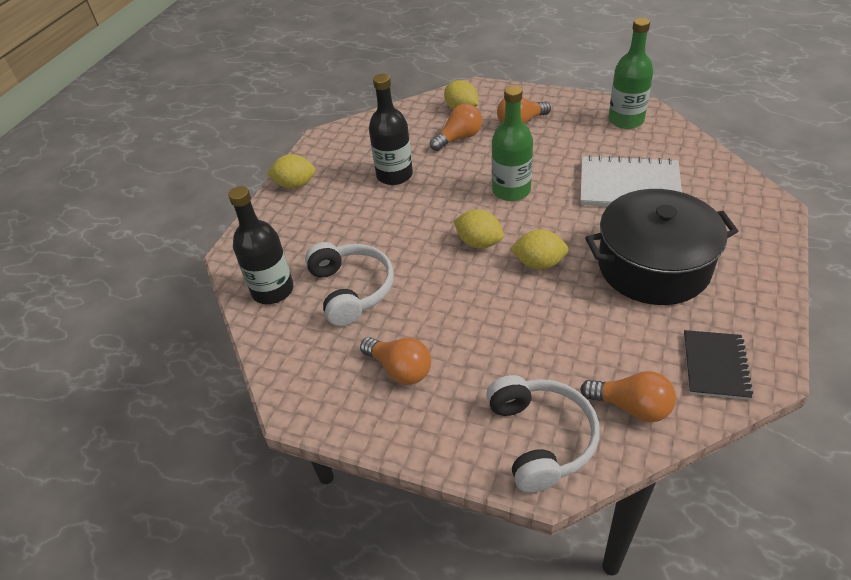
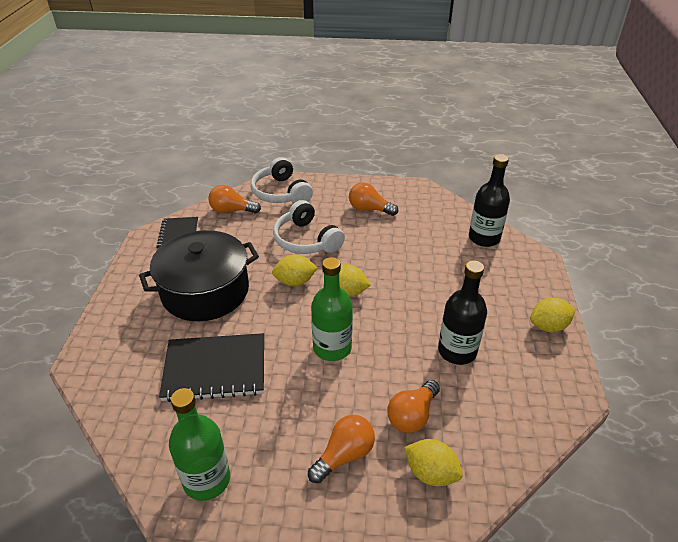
camera: 160 degrees right, 5 degrees down
(352, 289) = (427, 246): white headphones -> white headphones (306, 240)
(629, 186) = (215, 369): white notebook -> black notebook

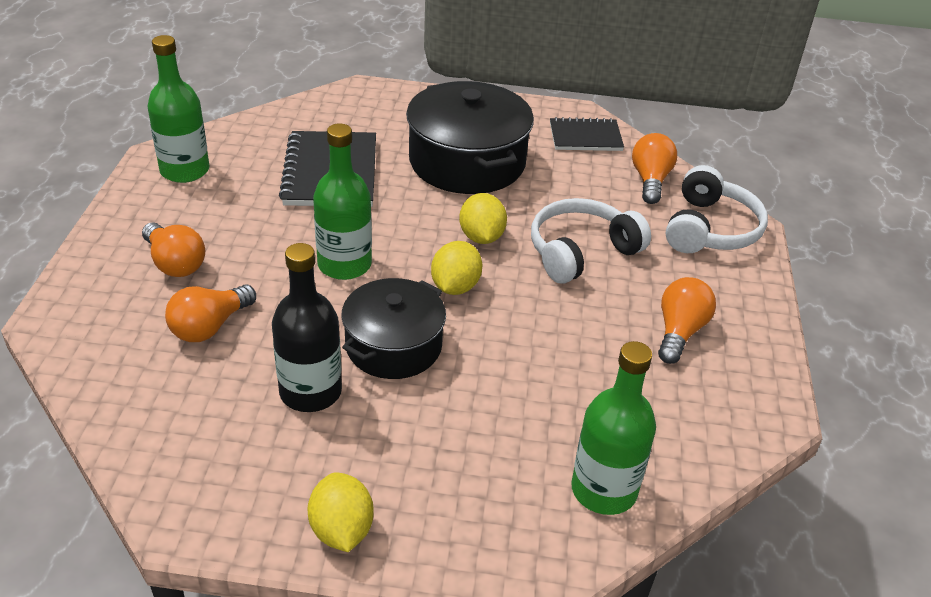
camera: 90 degrees right, 0 degrees up
(280, 193) = (710, 229): white headphones -> white headphones turned 135 degrees clockwise
(407, 316) = (393, 346): none -> black pot
(412, 415) = (210, 327): orange light bulb -> orange light bulb turned 90 degrees counterclockwise
(431, 473) = (121, 331): yellow lemon -> none
(484, 238) = (604, 490): black bottle -> green bottle

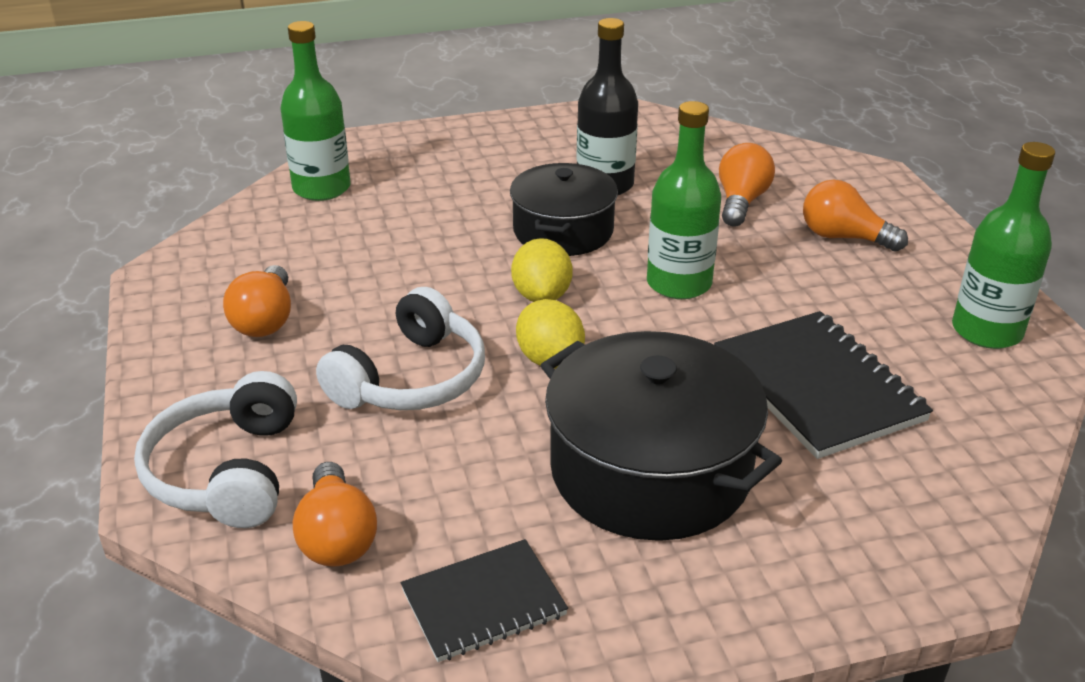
camera: 160 degrees right, 5 degrees down
(341, 530) = (510, 129): yellow lemon -> none

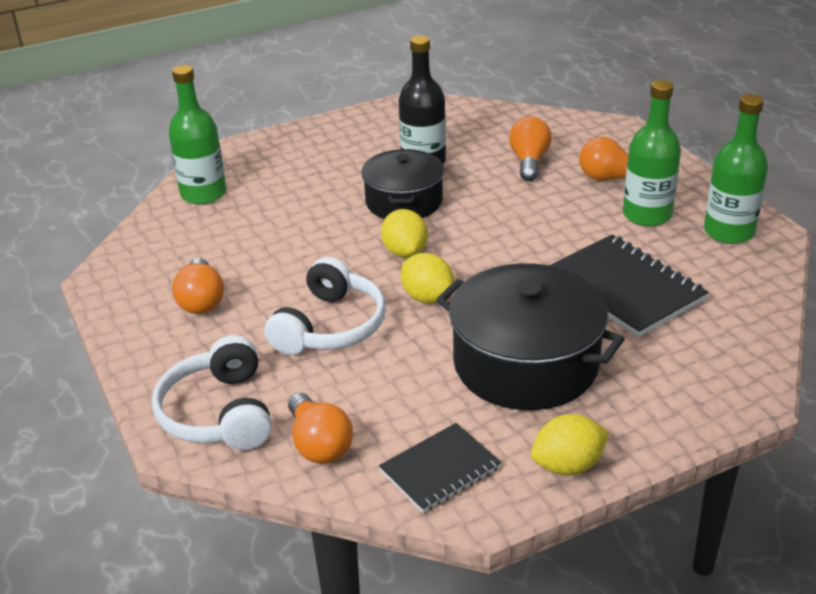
camera: 10 degrees left, 0 degrees up
(662, 629) = (568, 465): none -> yellow lemon
(679, 283) = (503, 229): green bottle -> green bottle (647, 215)

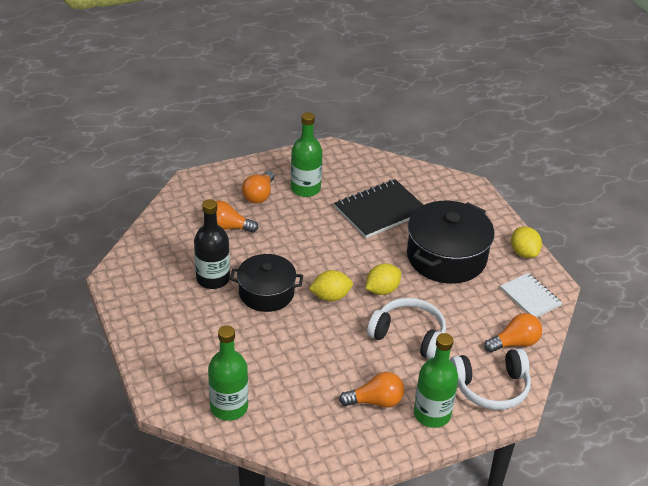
camera: 90 degrees left, 5 degrees up
(440, 469) = (530, 297): black notebook -> white notebook
(729, 232) = (329, 162): green bottle -> green bottle (432, 414)

